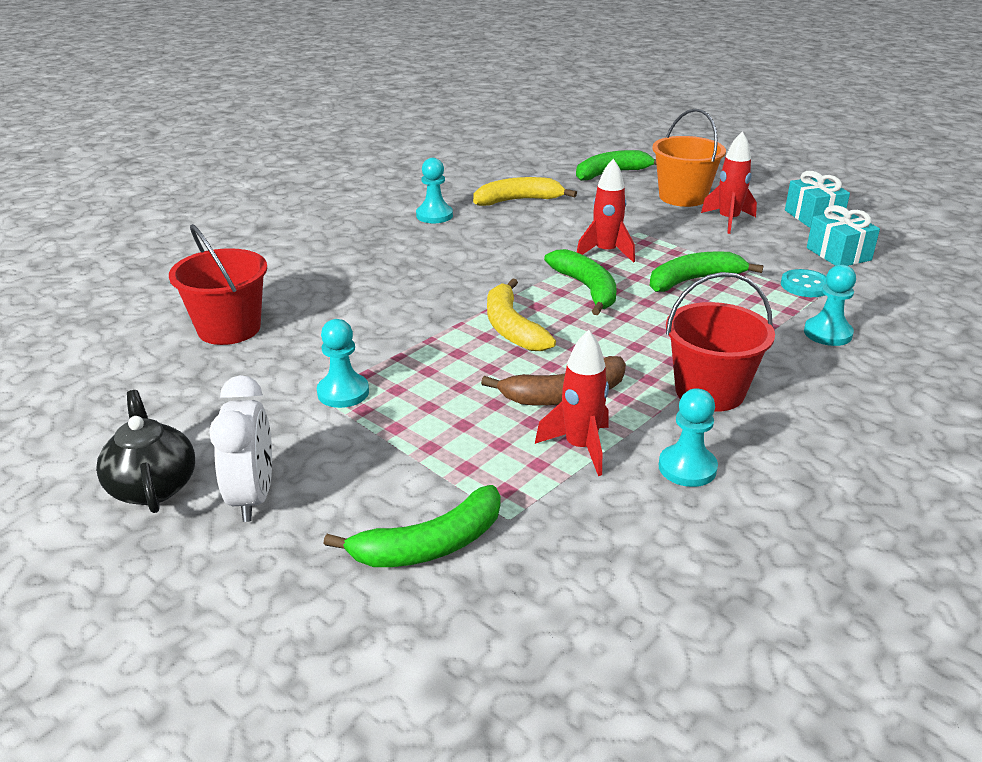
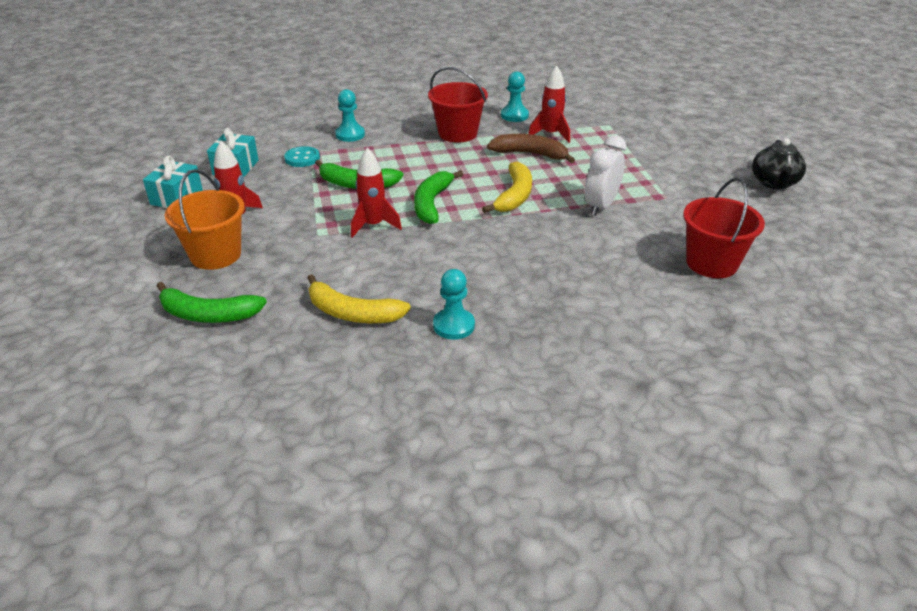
camera: 145 degrees left, 5 degrees up
(253, 497) = (722, 164): white clock -> white clock (600, 206)
(343, 392) = (651, 194): turquoise pawn -> none
(430, 545) = (649, 127): green banana -> none

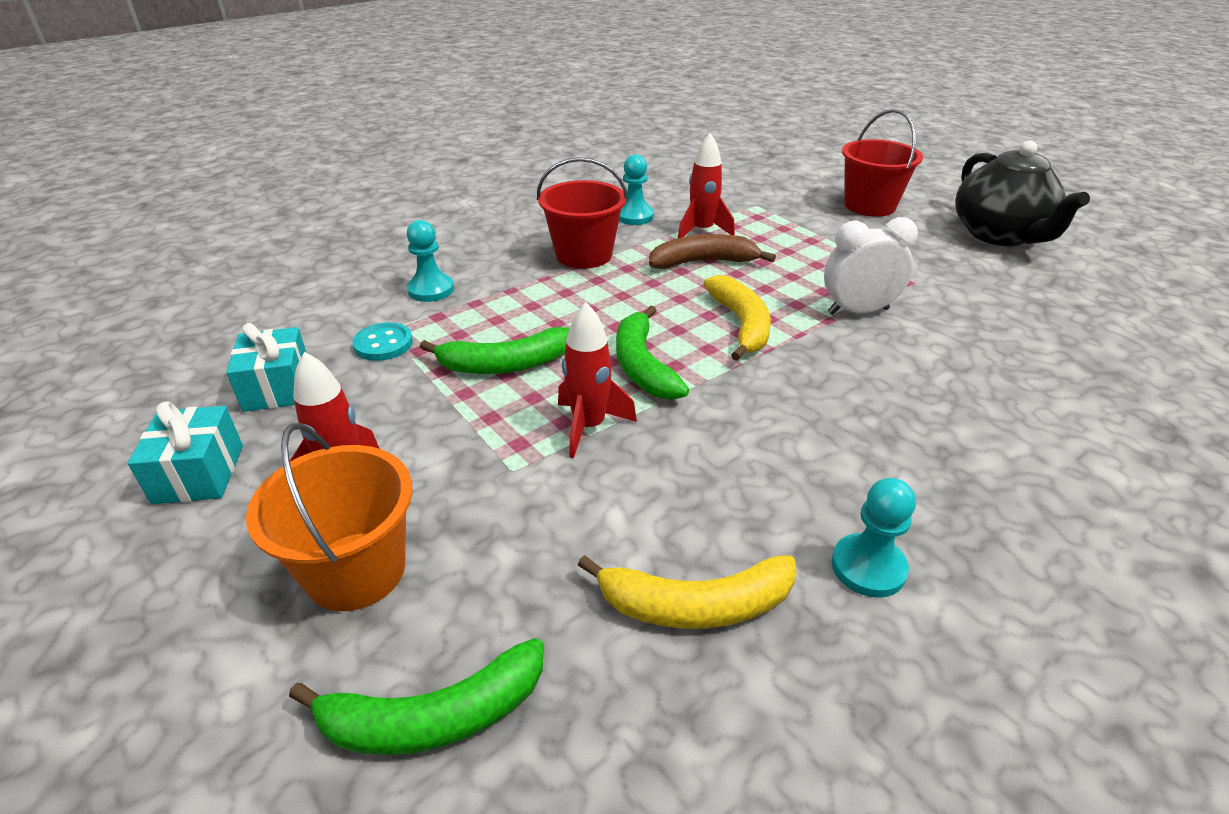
camera: 25 degrees left, 0 degrees up
(600, 206) = (858, 311): white clock -> white clock turned 75 degrees clockwise
(711, 263) = (1059, 353): red bucket -> red bucket (869, 206)
(774, 183) = (1000, 235): black teapot -> black teapot, size x1.56

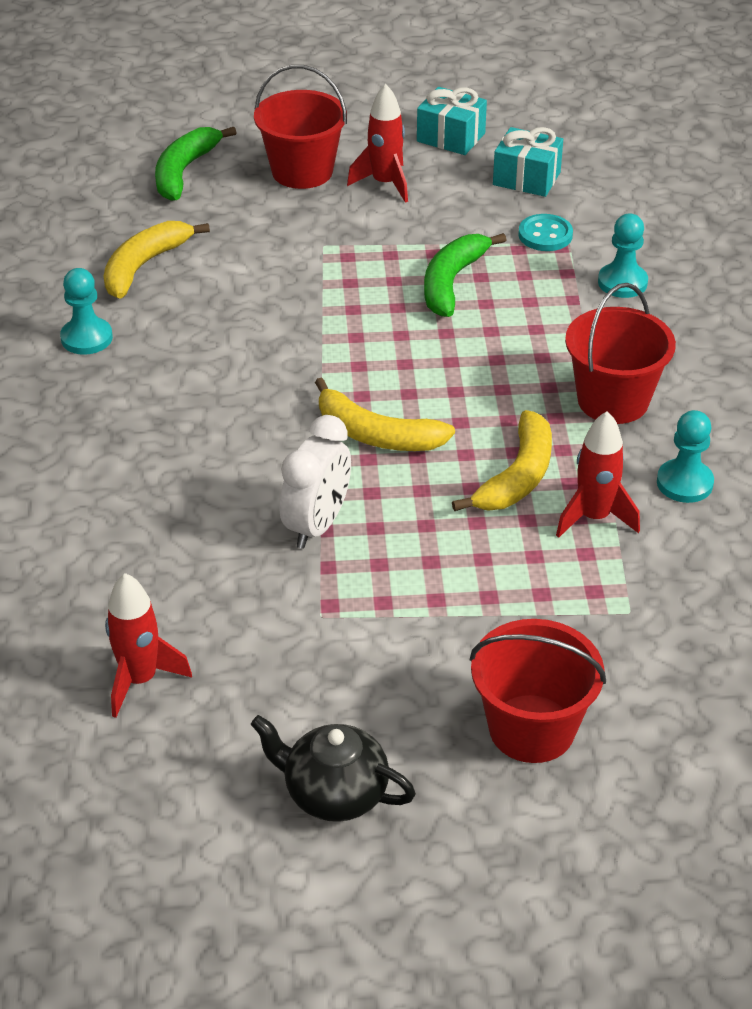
camera: 125 degrees right, 5 degrees up
(356, 570) = (302, 171): orange bucket -> red bucket
(589, 426) = (331, 291): red rocket -> red rocket (140, 680)
(642, 365) = (376, 348): green banana -> none
(703, 262) = (517, 477): brown banana -> yellow banana
(1000, 235) = (333, 793): black teapot -> black teapot, size x0.64

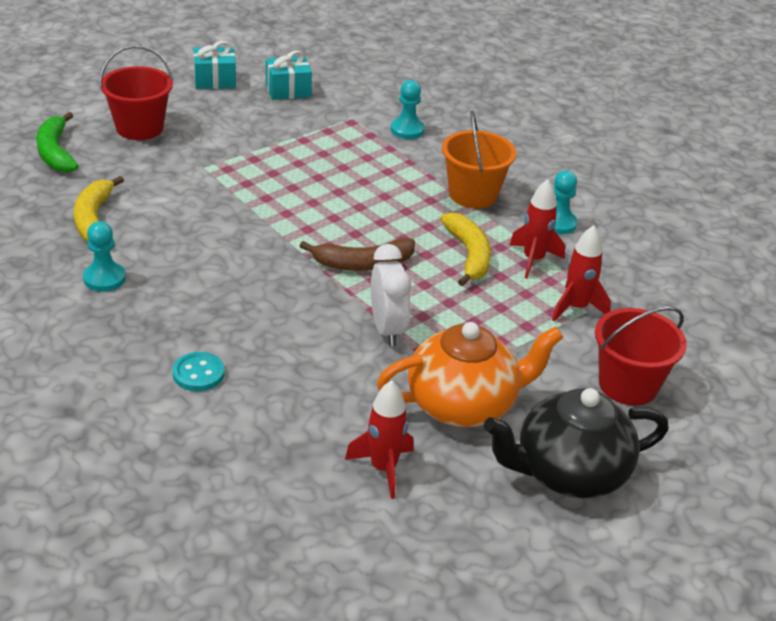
camera: 40 degrees left, 5 degrees down
(305, 653) = (463, 404): none -> orange teapot
(333, 793) = (568, 473): black teapot -> black teapot, size x1.56
(376, 434) = (363, 264): yellow banana -> brown banana
(385, 184) = (203, 119): red rocket -> red rocket (576, 307)
(452, 282) = (309, 162): green banana -> none
(545, 235) = (334, 118): turquoise button -> turquoise button (198, 373)
(613, 400) = (473, 194): red bucket -> orange bucket

